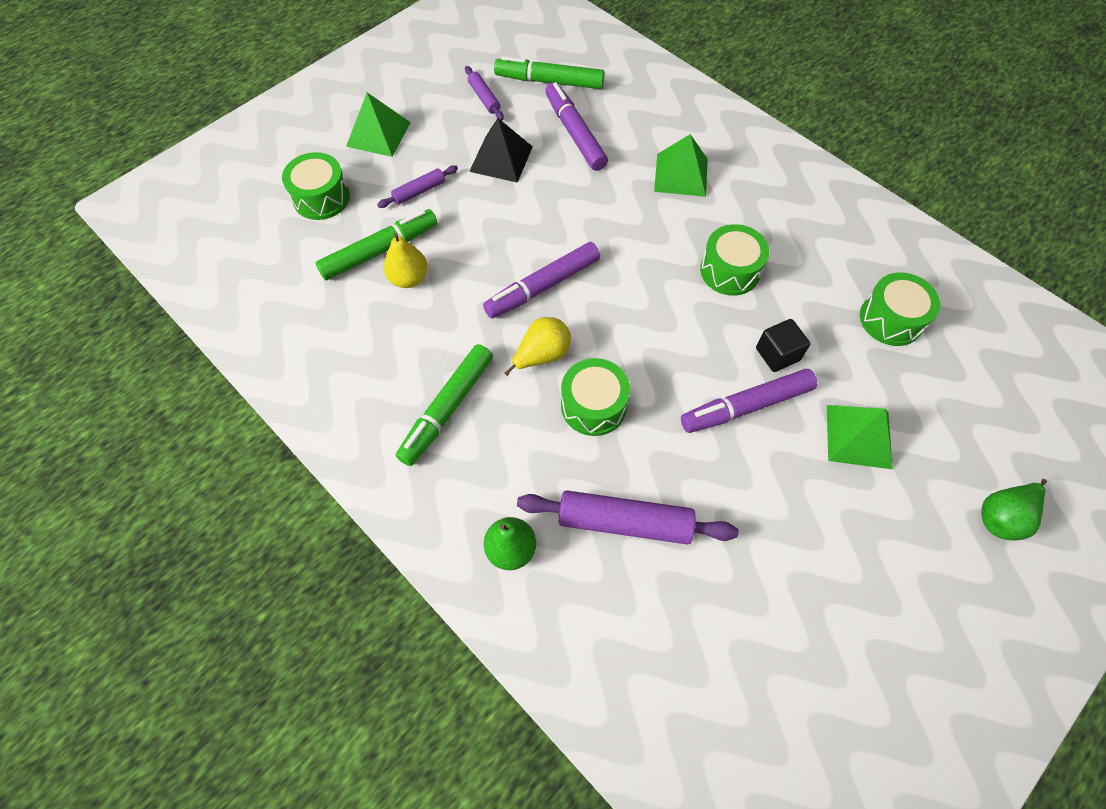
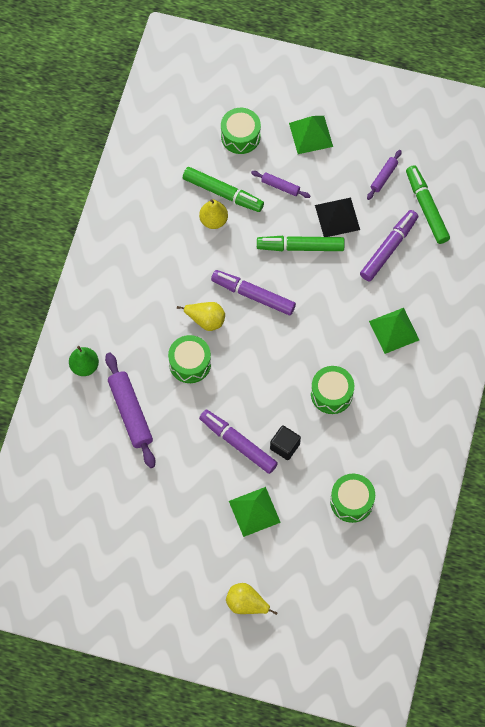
camera: 60 degrees right, 5 degrees up
(447, 409) = (143, 291): green marker -> green marker (300, 247)
(1002, 517) = (246, 604): green pear -> yellow pear

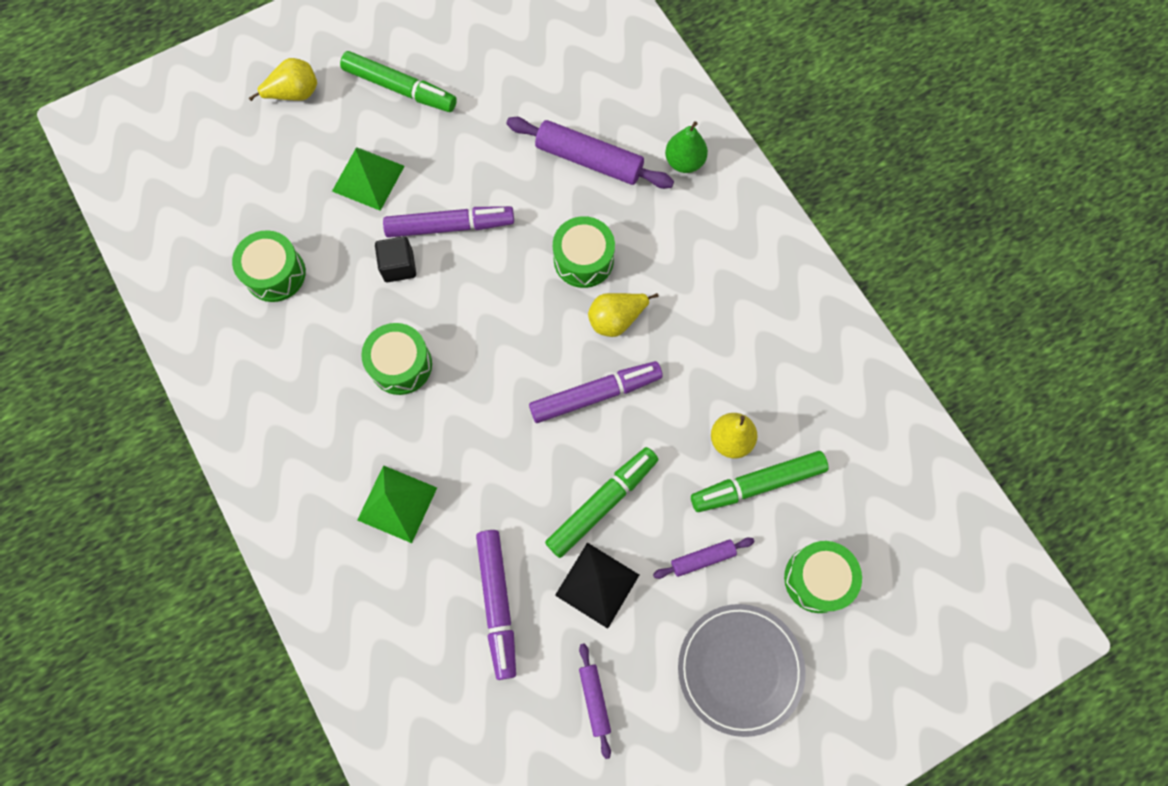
camera: 135 degrees right, 5 degrees up
(311, 134) = (740, 669): green pyramid -> grey plate
(426, 207) = (502, 708): green marker -> green marker (400, 88)

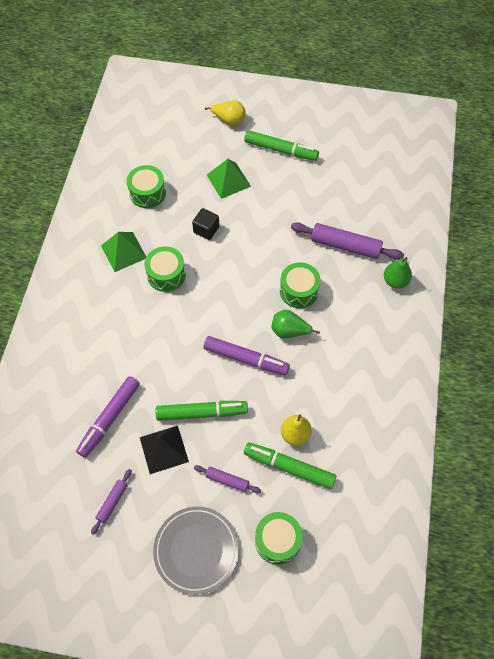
camera: 40 degrees right, 10 degrees down
(397, 504) = (107, 336): green pyramid -> green pyramid (123, 252)
(400, 88) = (281, 150): green marker -> green marker turned 45 degrees counterclockwise
(450, 226) = (247, 229): purple marker -> none
(589, 159) = (345, 245): purple rolling pin -> purple rolling pin turned 45 degrees counterclockwise
(616, 319) = (289, 331): yellow pear -> green pear

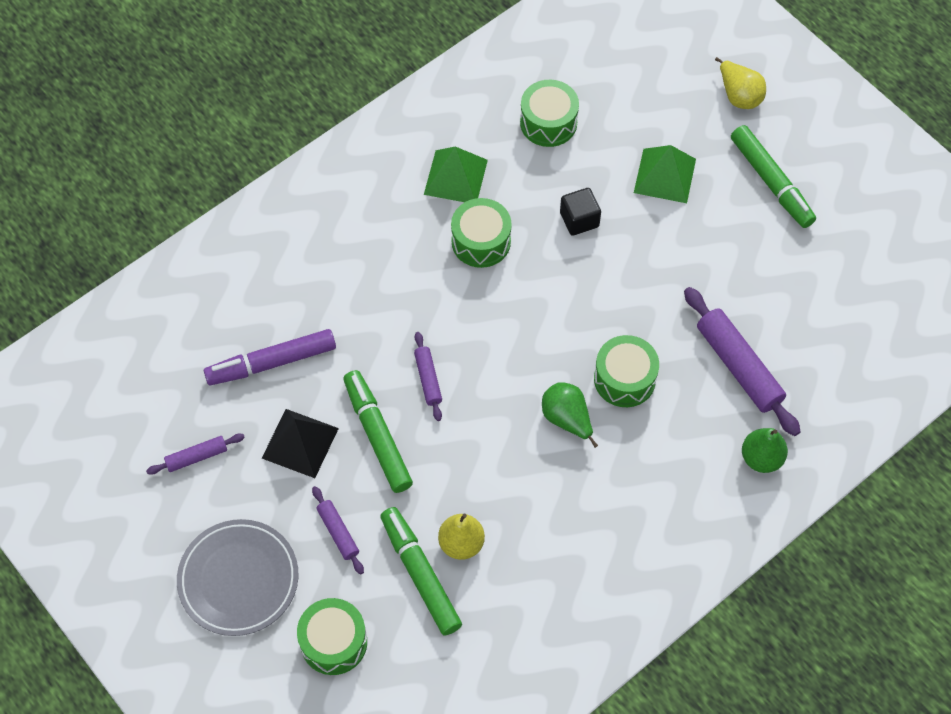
camera: 40 degrees right, 0 degrees up
(202, 364) = (428, 379): none -> purple rolling pin
(202, 413) = (377, 435): green marker -> green marker turned 150 degrees counterclockwise
(246, 359) = (484, 412): purple marker -> none

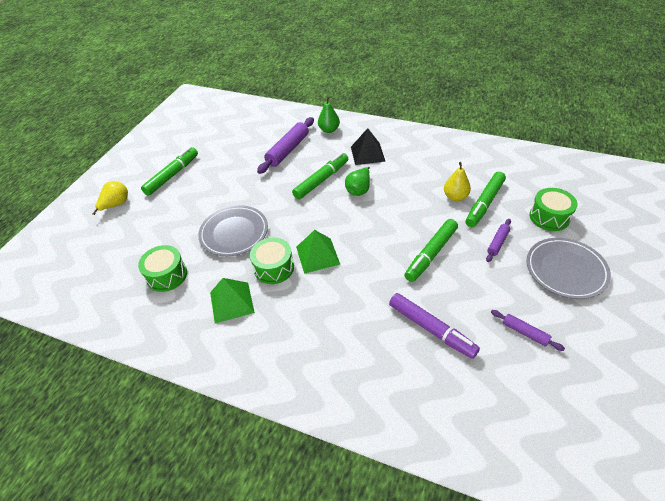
camera: 115 degrees left, 15 degrees down
(300, 443) = (467, 285): black pyramid -> black pyramid (367, 154)
(428, 379) = (380, 249): purple rolling pin -> none
(579, 220) = (234, 233): black cube -> grey plate
(624, 379) = (321, 180): green drum -> green marker
(665, 175) = (186, 212): green pyramid -> green pyramid (317, 255)

